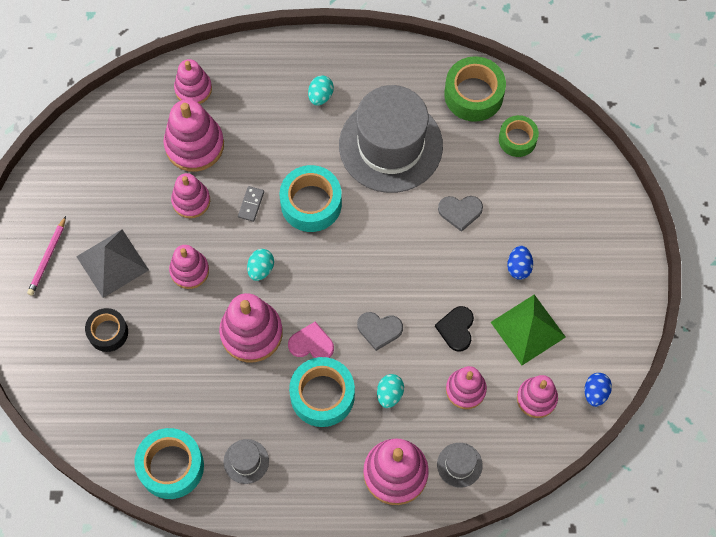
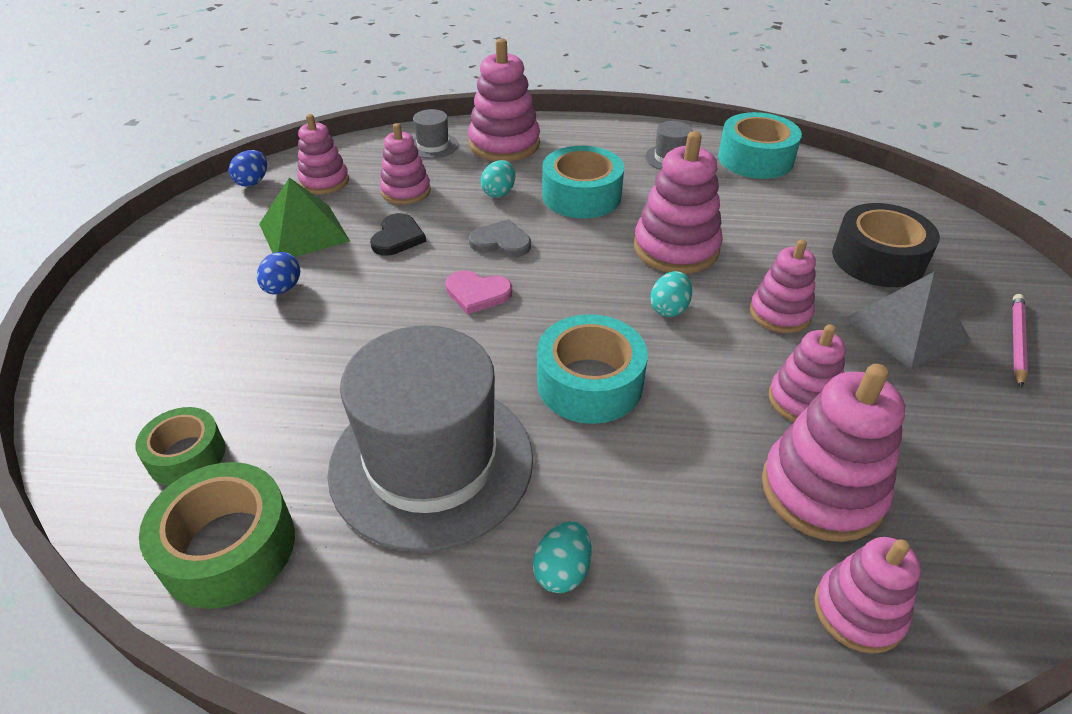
camera: 175 degrees left, 25 degrees down
(108, 332) = (878, 259): black tape -> black tape, size x1.57
(251, 204) = (694, 388): grey domino -> none
(311, 343) = (593, 235): pink heart -> pink heart (477, 293)
(460, 211) = (341, 356): grey heart -> none

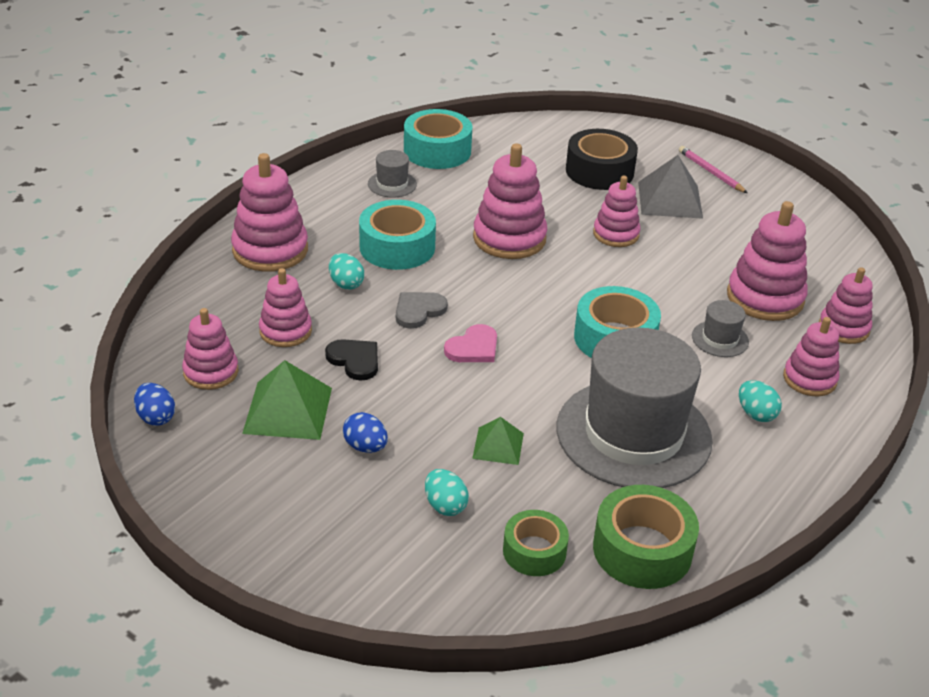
camera: 60 degrees left, 5 degrees down
(338, 366) = (498, 445): none -> green pyramid
(433, 146) = (223, 288): grey hat -> grey hat (720, 339)
(669, 309) = (571, 273): turquoise egg -> turquoise egg (445, 506)
(802, 400) = (696, 267): pink stacking toy -> pink stacking toy (809, 379)

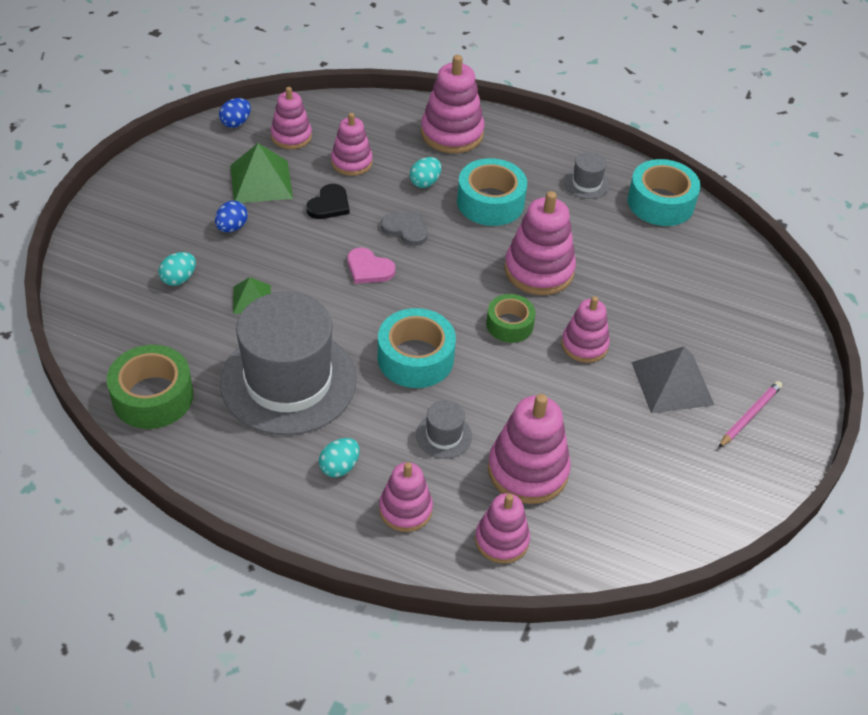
camera: 75 degrees right, 10 degrees up
(534, 551) = (141, 333): green tape -> green tape (509, 324)
(599, 171) = (695, 322): black tape -> none

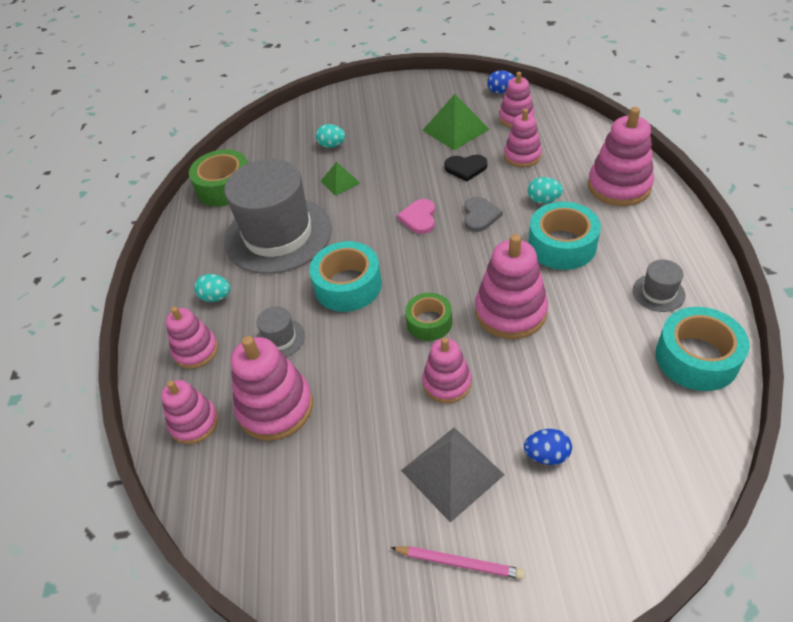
camera: 70 degrees right, 0 degrees up
(232, 227) = (398, 141): blue egg -> blue egg (546, 455)

